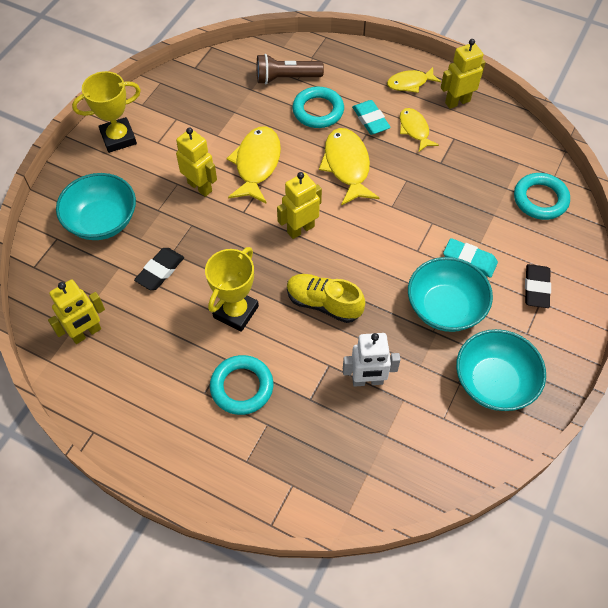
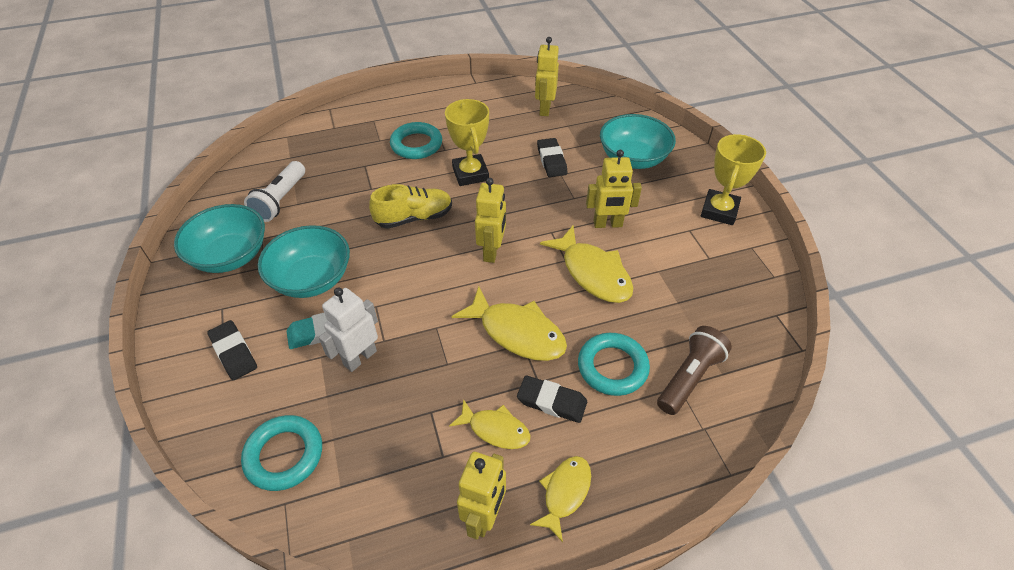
camera: 135 degrees right, 10 degrees down
(367, 381) = (334, 197): white robot -> white robot (360, 358)
(370, 120) = (552, 401): turquoise eraser -> black eraser
(414, 416) = (280, 200): none -> white flashlight

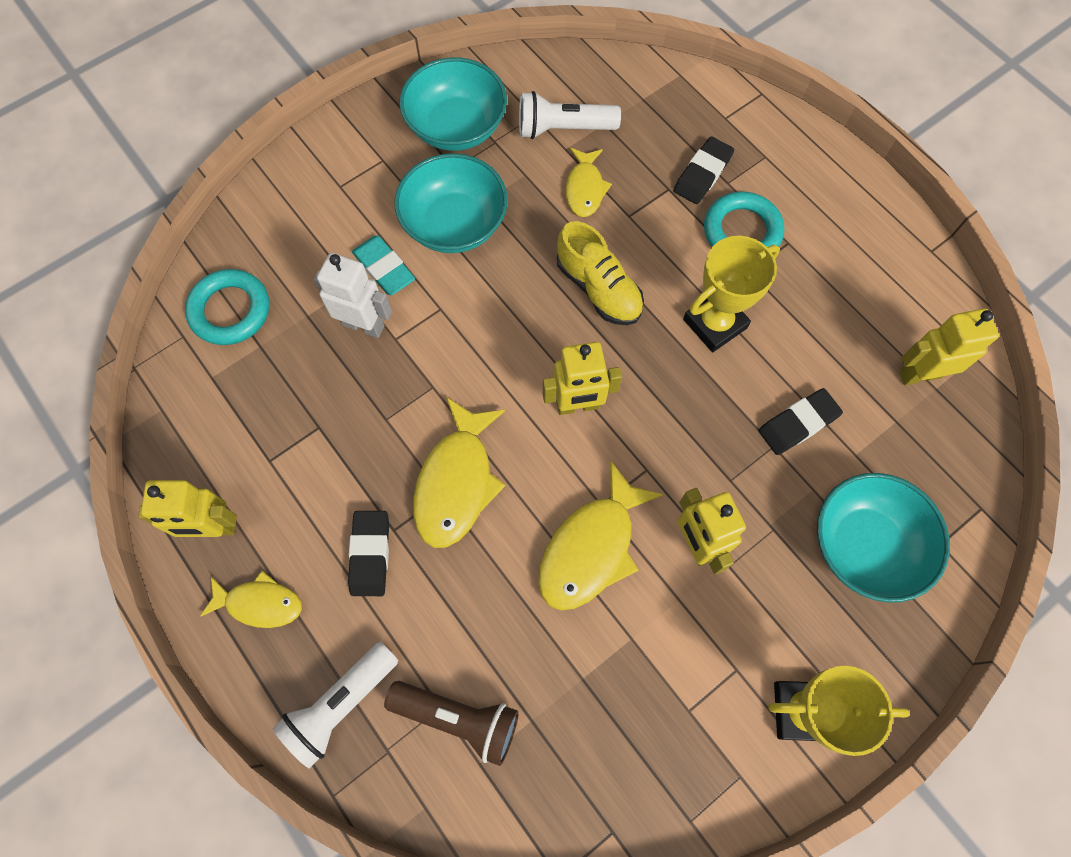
camera: 70 degrees right, 20 degrees up
(234, 352) = (331, 202): black eraser -> black eraser (702, 174)
(495, 429) = (316, 503): yellow fish -> yellow fish (585, 189)
(612, 367) = (442, 614): turquoise ring -> none
(663, 451) = (340, 704): none -> white flashlight

